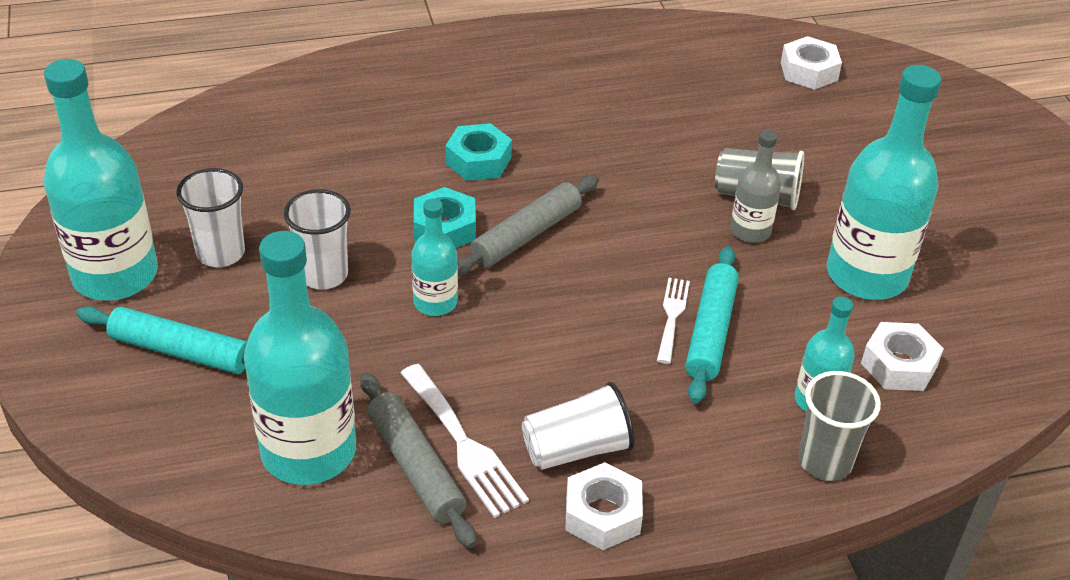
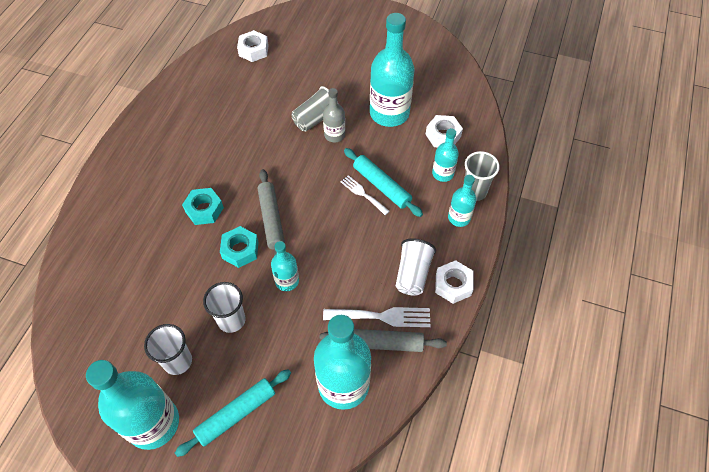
camera: 55 degrees left, 15 degrees up
(747, 463) = (459, 218): none -> turquoise bottle

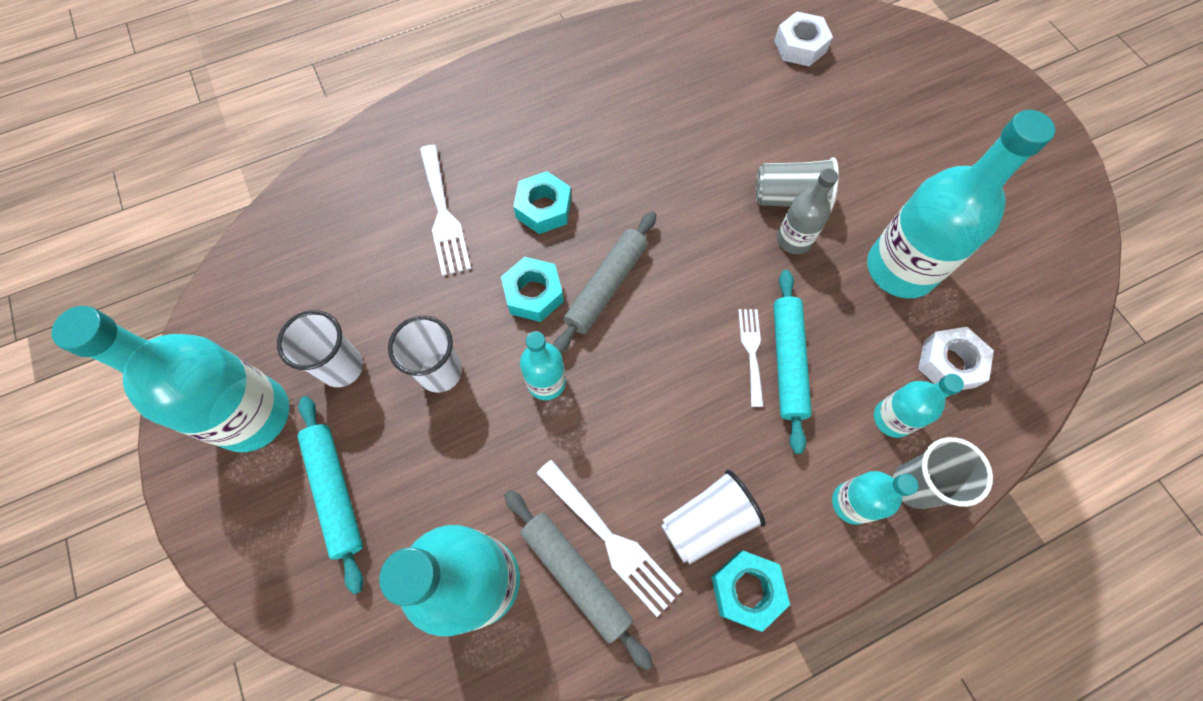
camera: 45 degrees right, 10 degrees up
(154, 252) = (443, 215): none -> white fork
(236, 414) = (335, 492): turquoise rolling pin -> turquoise rolling pin turned 60 degrees clockwise
(453, 285) = (746, 590): white nut -> turquoise nut

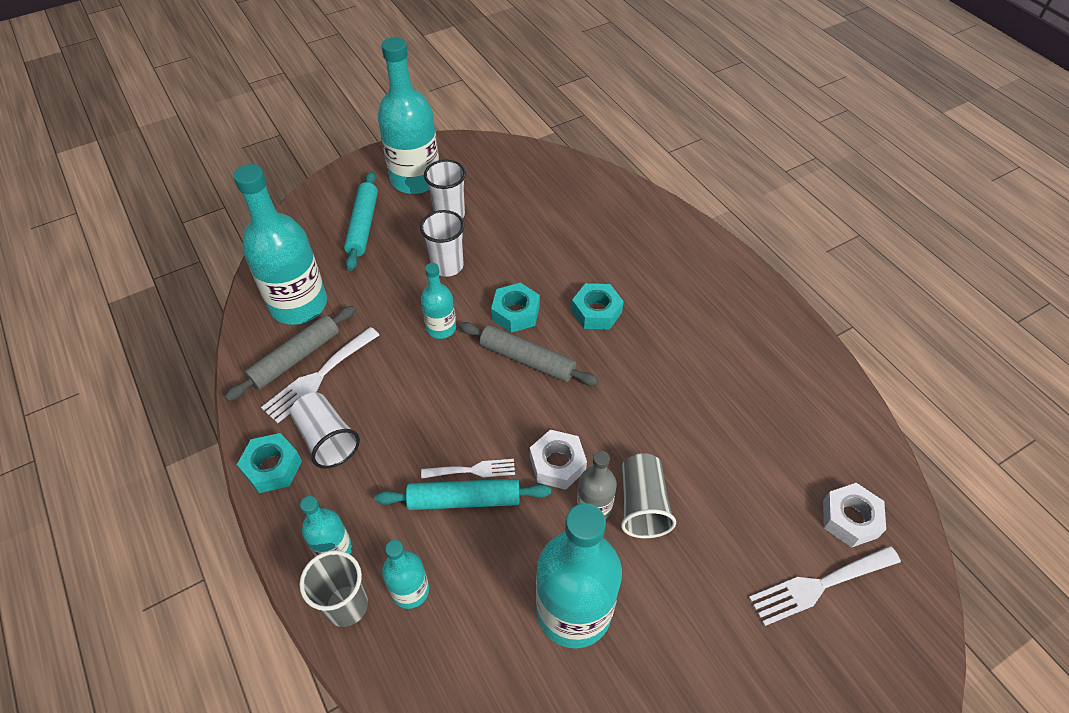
camera: 85 degrees right, 15 degrees down
(335, 492) = (363, 225): turquoise rolling pin -> turquoise rolling pin turned 60 degrees counterclockwise
(443, 215) = (579, 250): white fork -> white fork (818, 586)
(949, 363) = (468, 652): white nut -> white nut (557, 464)

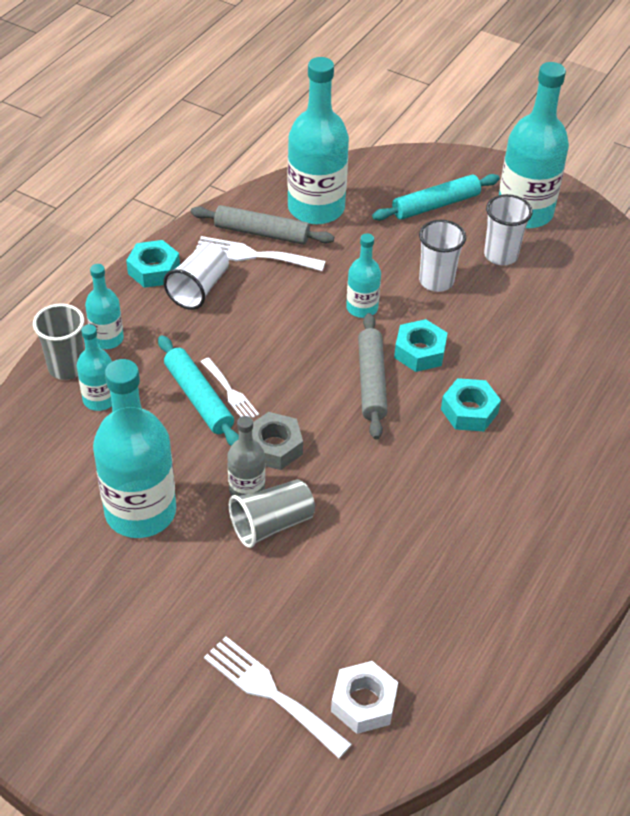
camera: 60 degrees right, 5 degrees down
(557, 464) = (274, 447): white nut -> grey nut

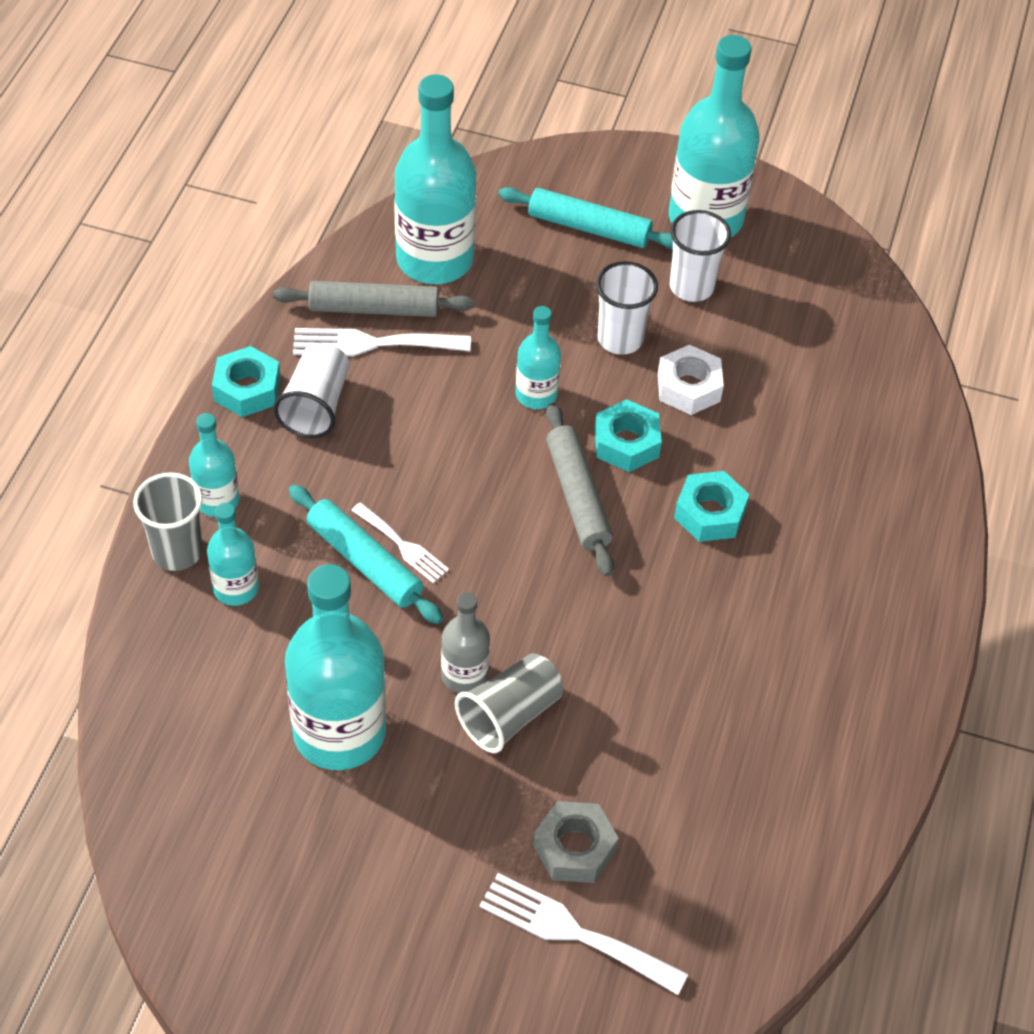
camera: 15 degrees left, 5 degrees up
(274, 447) = (481, 610): grey nut -> grey nut (574, 848)
(363, 702) = (687, 919): white nut -> white nut (689, 387)
(435, 205) = (589, 227): turquoise rolling pin -> turquoise rolling pin turned 60 degrees clockwise

